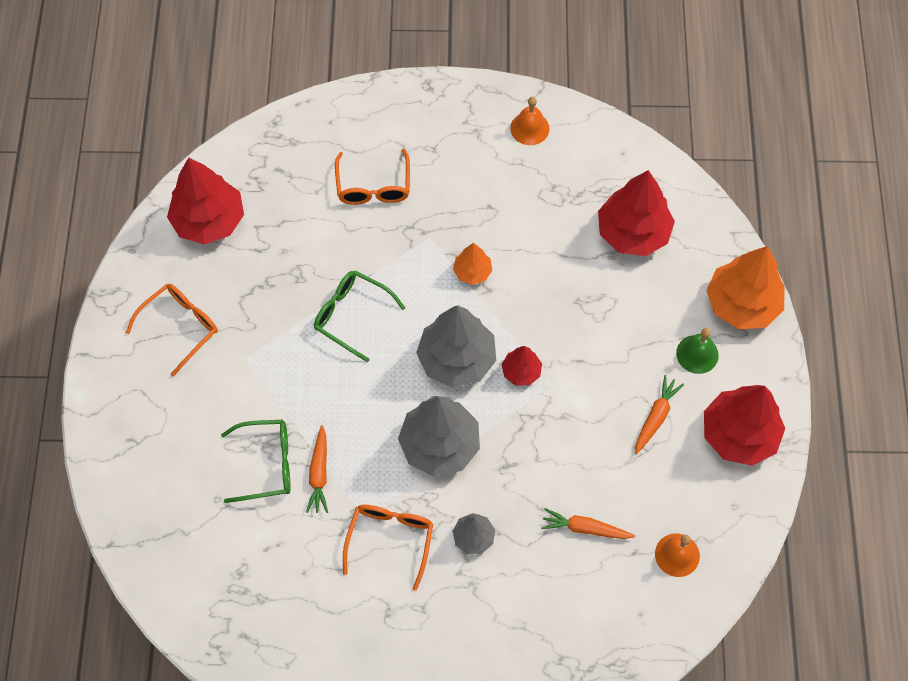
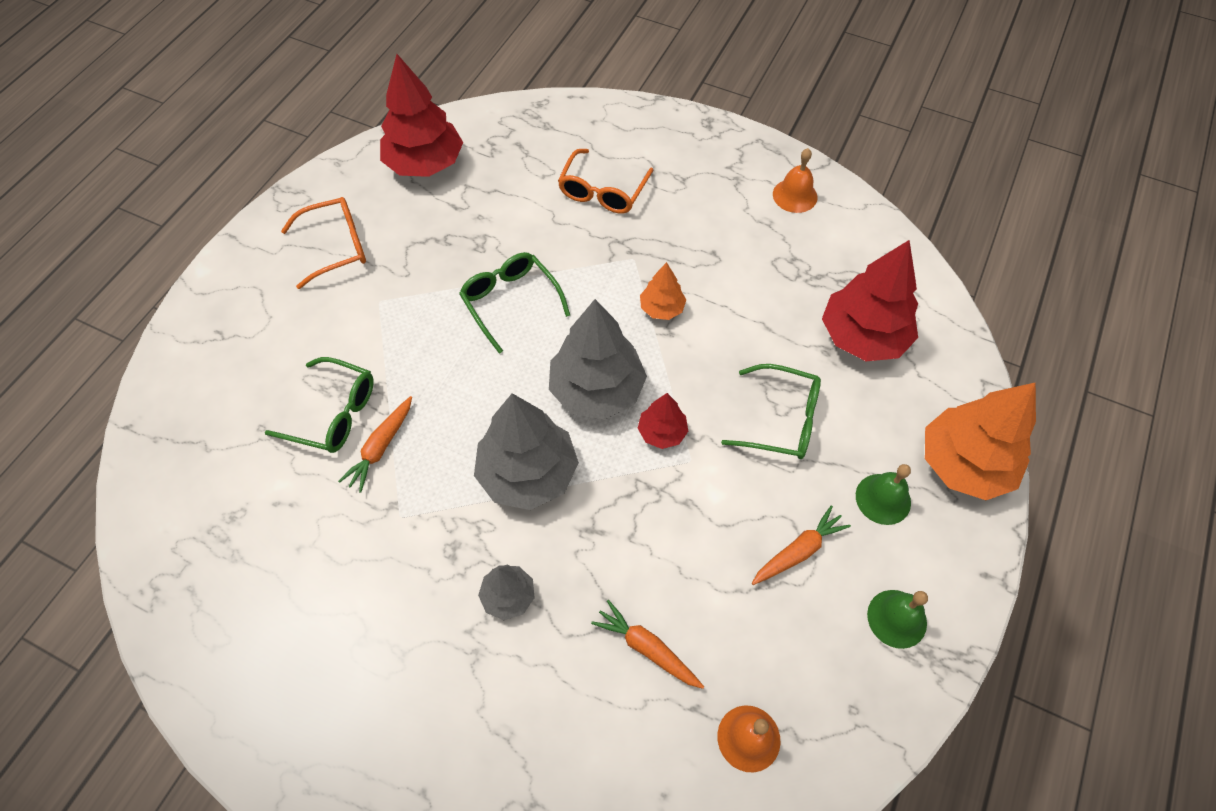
camera: 25 degrees right, 5 degrees down
(390, 541) = (412, 556): orange glasses -> none
(601, 325) = (780, 420): none -> green glasses
(739, 434) = (897, 618): red tree -> green bell

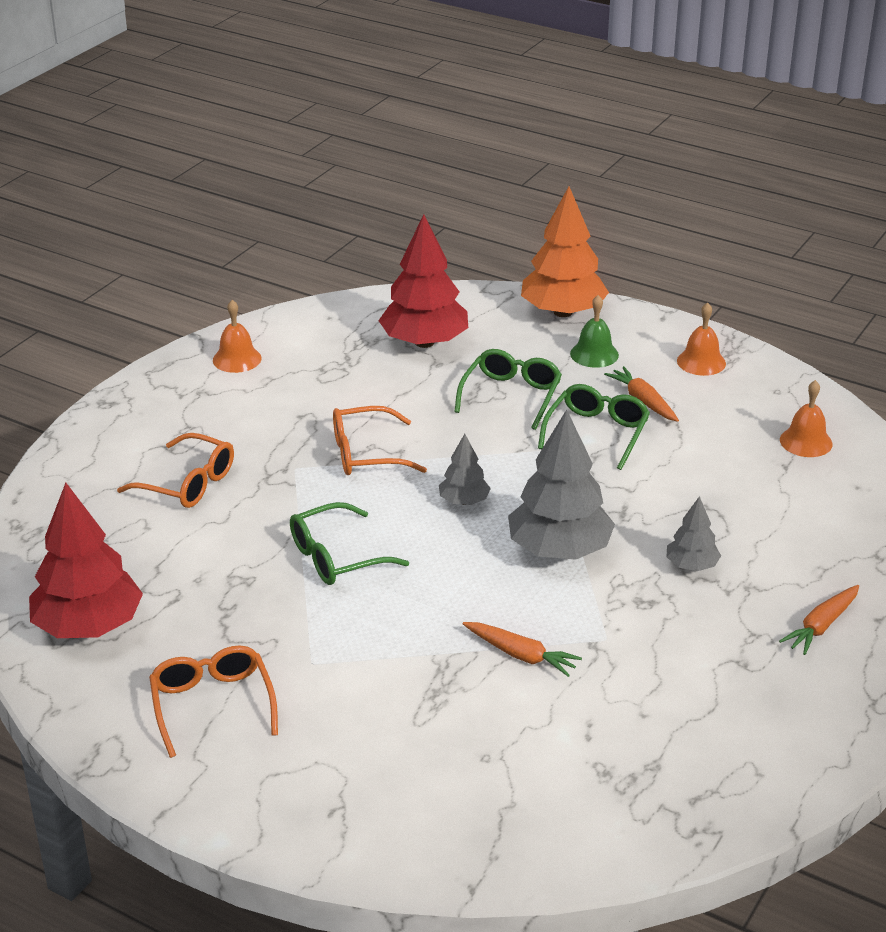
camera: 85 degrees left, 25 degrees down
(332, 413) = (472, 696): green glasses -> green glasses (596, 433)
(597, 390) = (464, 501): grey tree -> grey tree, size x0.51
(647, 648) = (736, 487): orange carrot -> orange carrot (821, 626)
(662, 308) = (367, 454): orange tree -> orange glasses
(662, 432) = (518, 464): red tree -> none
(897, 618) = (701, 362): green bell -> orange bell

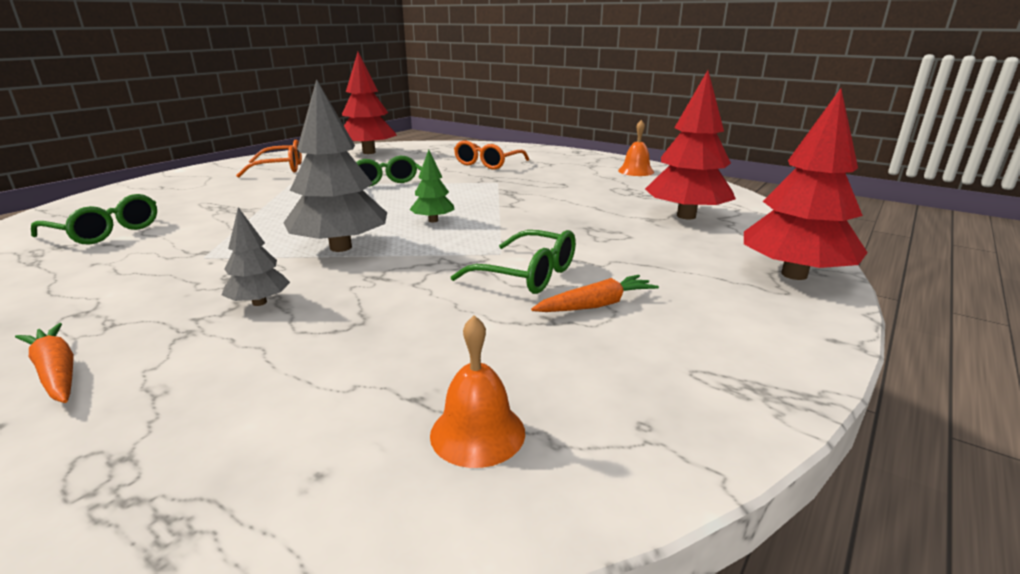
camera: 95 degrees right, 10 degrees down
(367, 454) = (510, 197): orange glasses -> none
(464, 501) = (433, 220): grey tree -> green tree
(511, 396) = (597, 242): green glasses -> green glasses (105, 232)
(521, 655) = (225, 229): orange carrot -> none
(562, 312) = (794, 274): orange tree -> red tree
(594, 354) = (700, 285): green bell -> none
(701, 362) = (714, 358): orange bell -> none

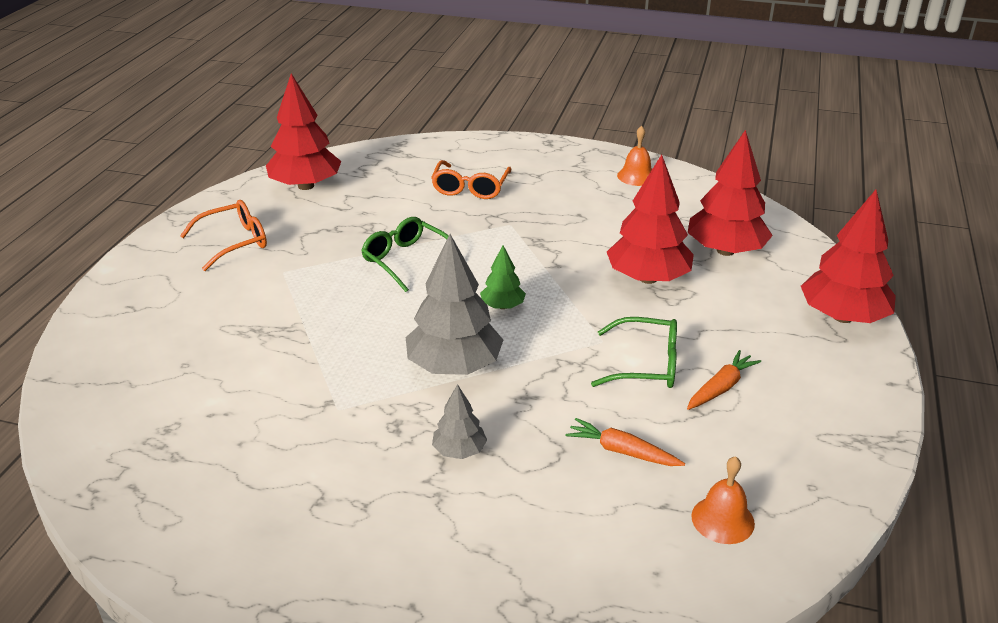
camera: 20 degrees left, 10 degrees up
(56, 372) = (388, 557): orange carrot -> orange carrot (622, 451)
(105, 232) = (182, 397): green glasses -> none
(589, 222) = (648, 278): none -> red tree

